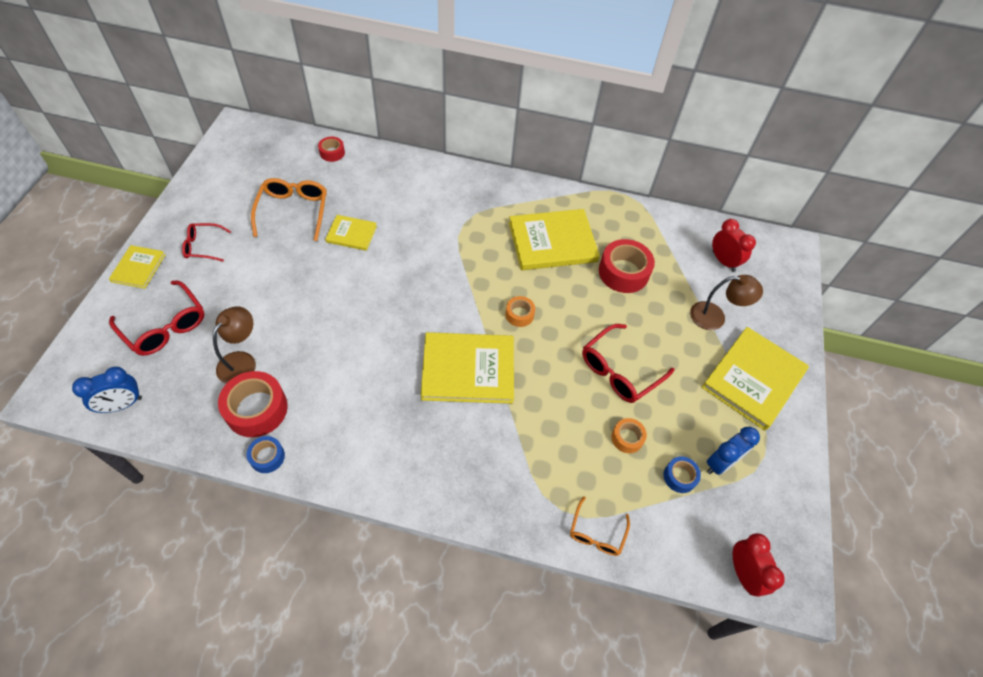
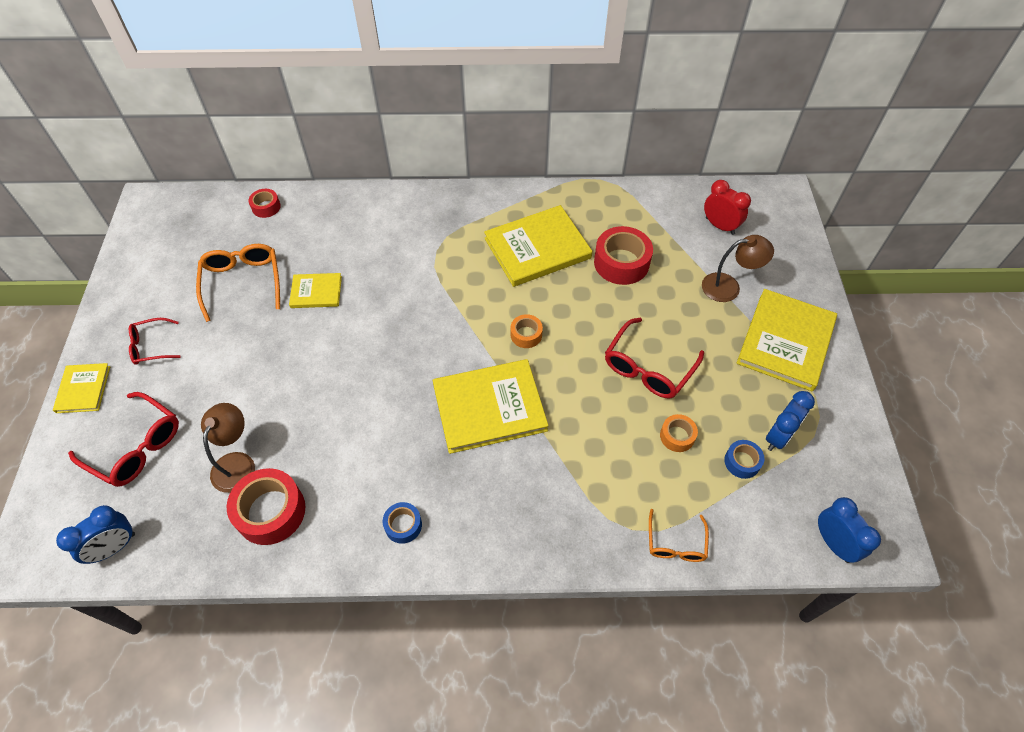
camera: 10 degrees left, 0 degrees up
(267, 457) = (299, 560): blue tape -> blue tape (403, 525)
(743, 573) = (833, 543): red clock -> blue clock

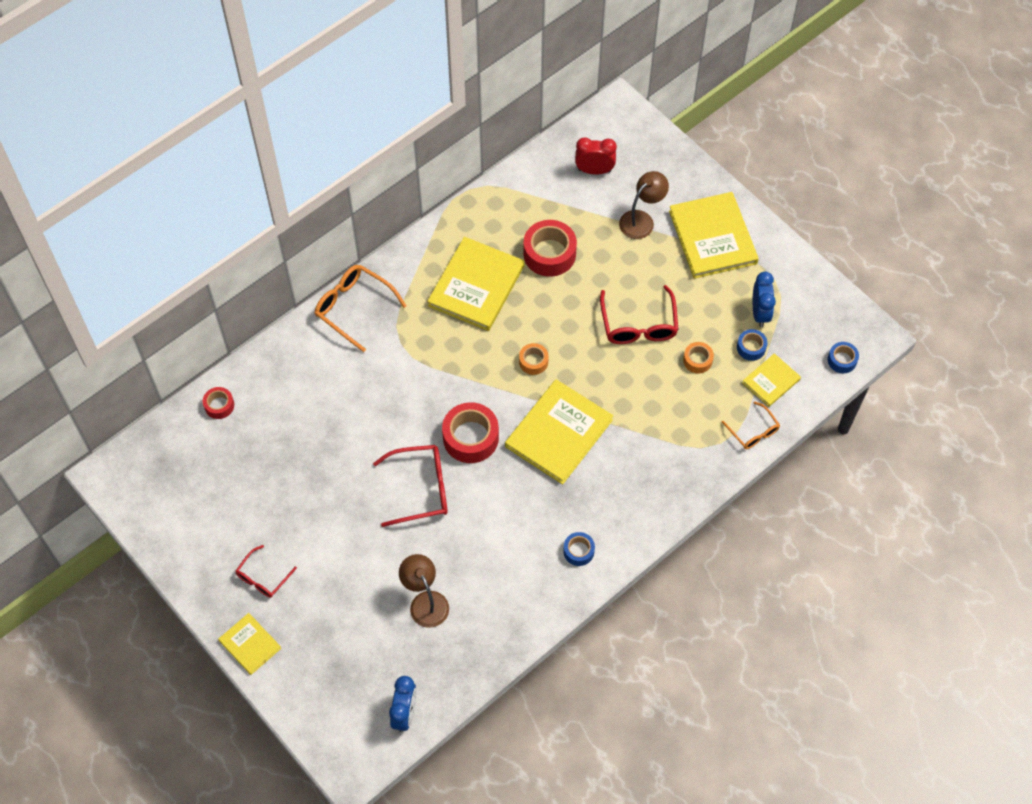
camera: 40 degrees left, 5 degrees up
(136, 447) = (340, 648): red glasses -> red glasses (420, 489)
(243, 282) = (275, 479): orange glasses -> orange glasses (354, 308)
(270, 511) = (483, 611): red tape -> red tape (470, 438)
(316, 292) = (343, 443): yellow book -> yellow book (771, 381)
(833, 543) = (842, 360): blue clock -> blue tape

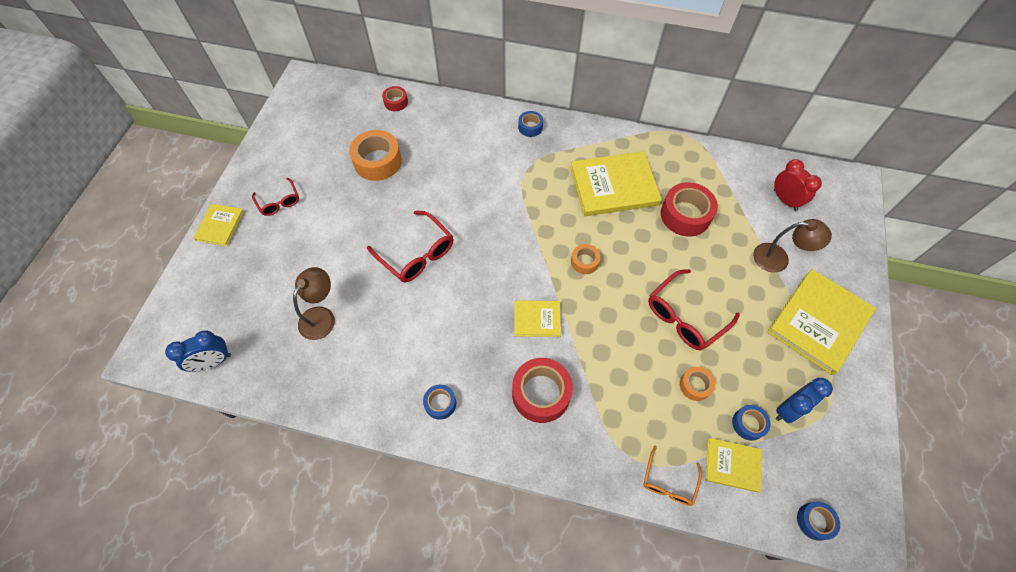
camera: 55 degrees right, 0 degrees up
(263, 577) = (279, 202): red glasses -> red glasses turned 120 degrees counterclockwise
(285, 464) = (378, 161): none -> orange tape
(354, 308) = (530, 127): orange glasses -> blue tape
(470, 438) = (485, 260): red tape -> red tape (541, 393)
(559, 433) = (537, 319): yellow book -> yellow book, size x0.53

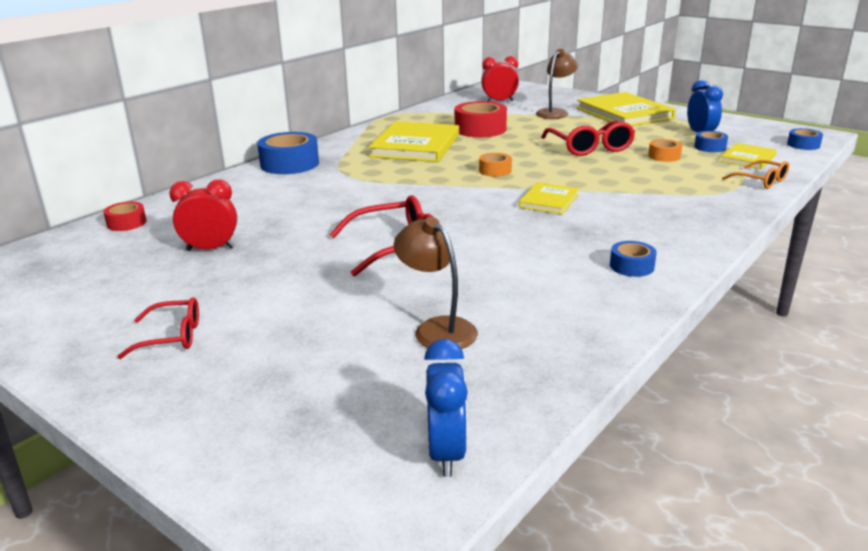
camera: 65 degrees left, 35 degrees down
(220, 226) = (141, 407): yellow book -> none
(378, 161) = (210, 249): orange tape -> red clock
(530, 127) = (289, 164): blue tape -> blue tape, size x1.86
(541, 393) = (643, 214): red tape -> none

